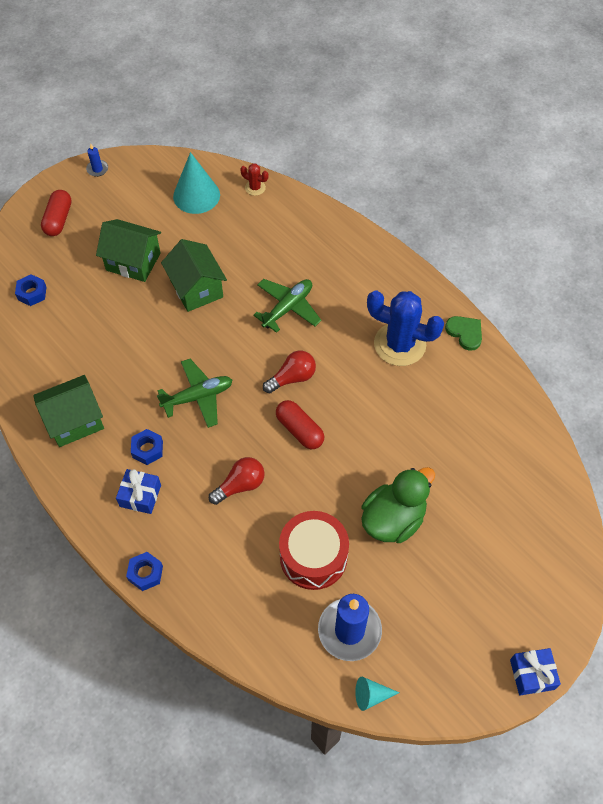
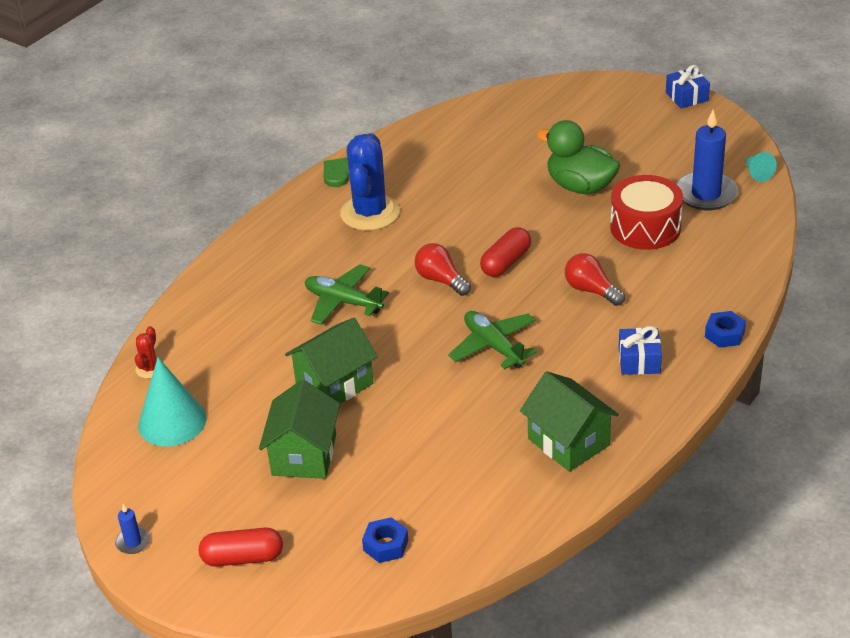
camera: 100 degrees left, 20 degrees down
(147, 449) = (579, 370): blue nut -> none

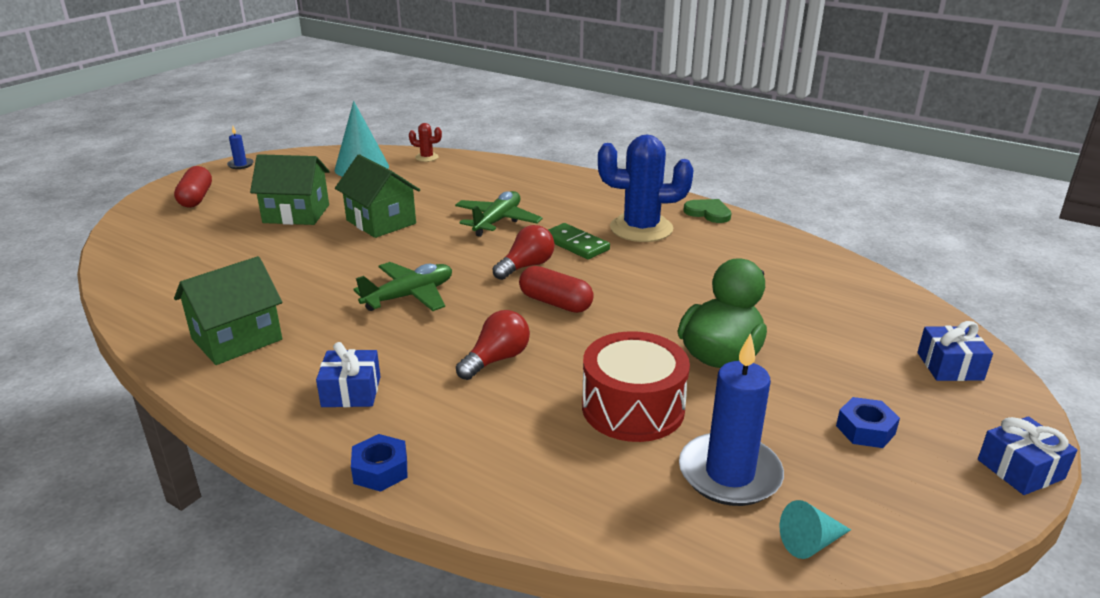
camera: 85 degrees right, 10 degrees down
(385, 545) = (164, 249): blue nut -> blue nut (865, 430)
(399, 251) = (575, 244): none -> green domino
(587, 98) = (949, 366): none -> blue gift

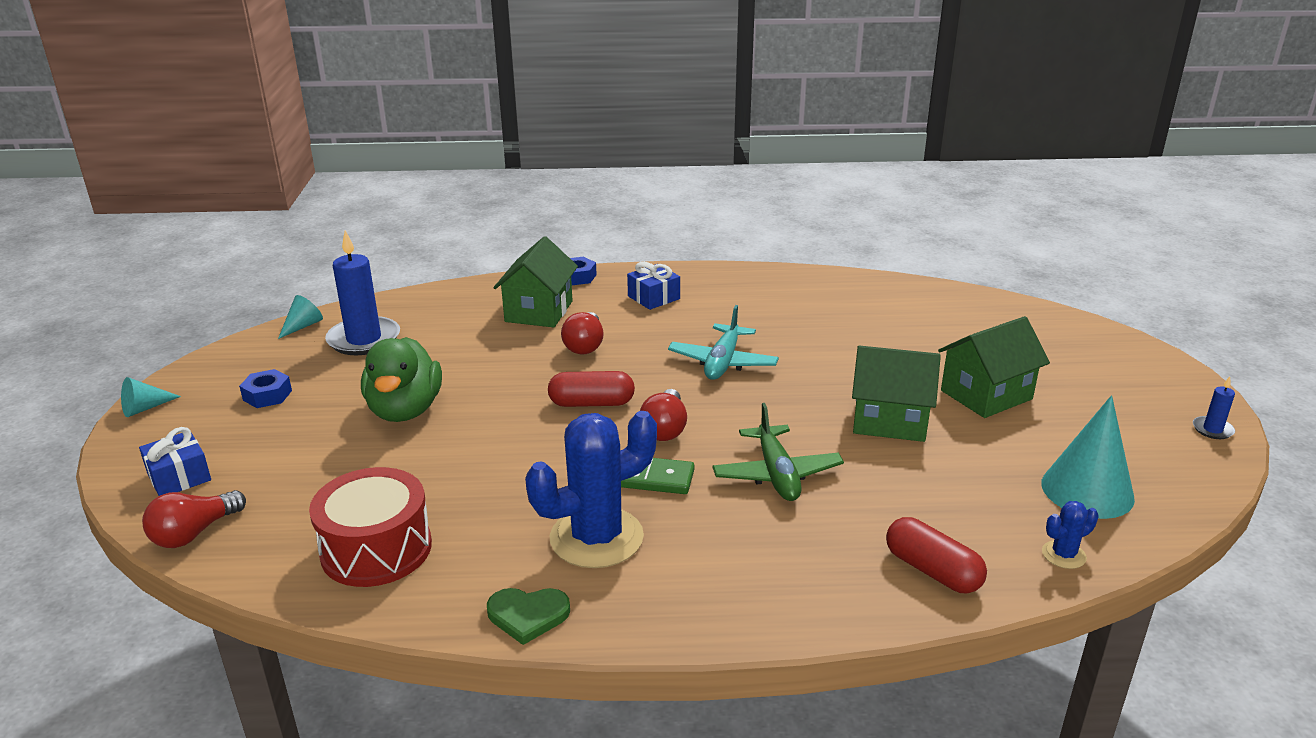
camera: 145 degrees right, 0 degrees up
(196, 198) = (1116, 371): red capsule -> red capsule (932, 571)
(237, 339) = (783, 294): green house -> green house (539, 311)
(409, 296) = (723, 362): green plane -> turquoise plane
(427, 157) = (1063, 555): red cactus -> blue cactus
(633, 408) = (453, 351): red drum -> red drum (376, 549)
(923, 315) = (194, 533): none -> red light bulb
(1020, 469) = (145, 408): blue gift -> turquoise cone

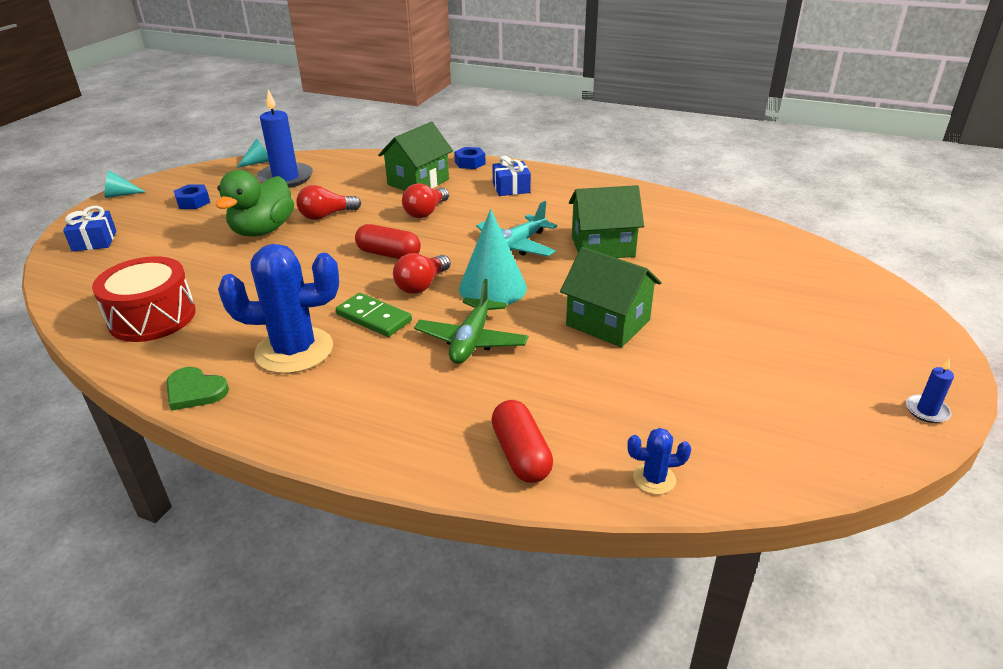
camera: 25 degrees right, 5 degrees up
(194, 533) = (66, 278): red light bulb -> red light bulb (326, 215)
(986, 395) = (717, 323): green house -> green house (602, 246)
(1087, 490) = (734, 430): turquoise cone -> turquoise cone (492, 288)

